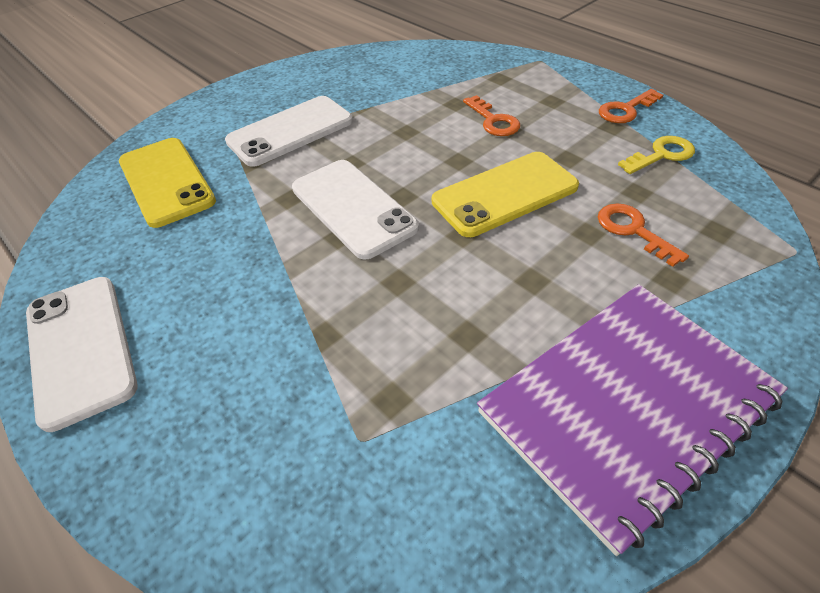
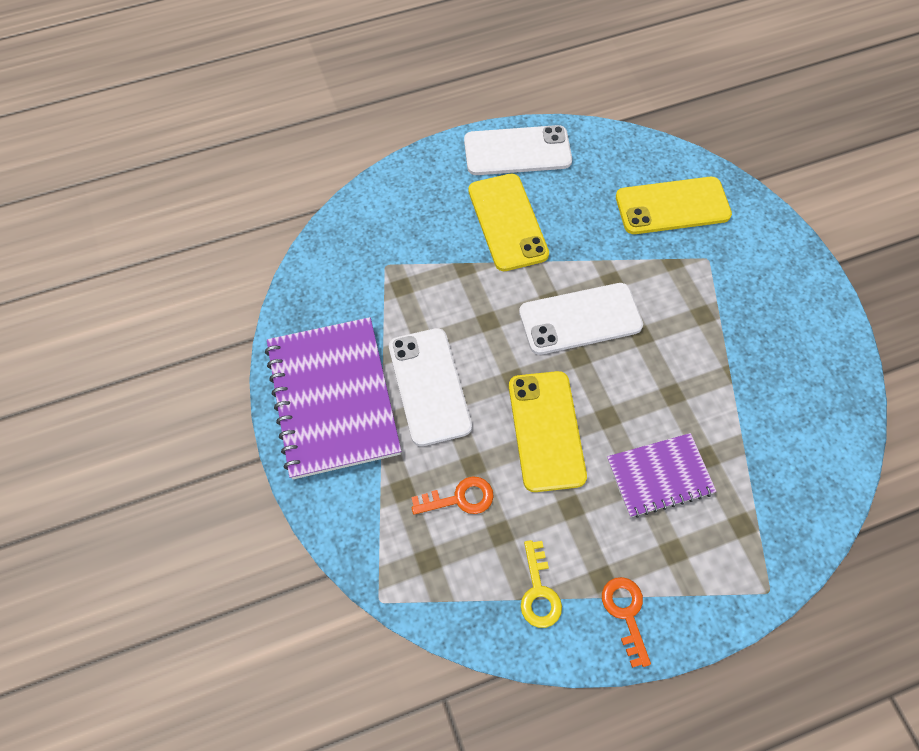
camera: 110 degrees right, 15 degrees up
(226, 315) = (507, 222): none -> yellow phone
(290, 131) = (713, 304): white phone -> white phone (429, 386)
(493, 121) = (659, 476): orange key -> purple notebook

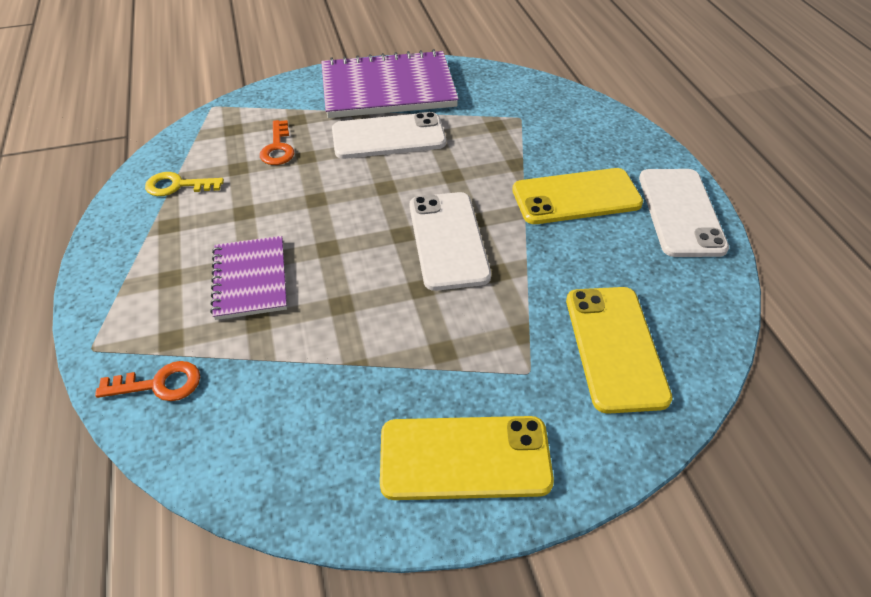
camera: 95 degrees right, 15 degrees down
(546, 430) = (325, 204): yellow phone -> yellow phone (465, 458)
(626, 613) = (130, 237): orange key -> orange key (159, 384)

